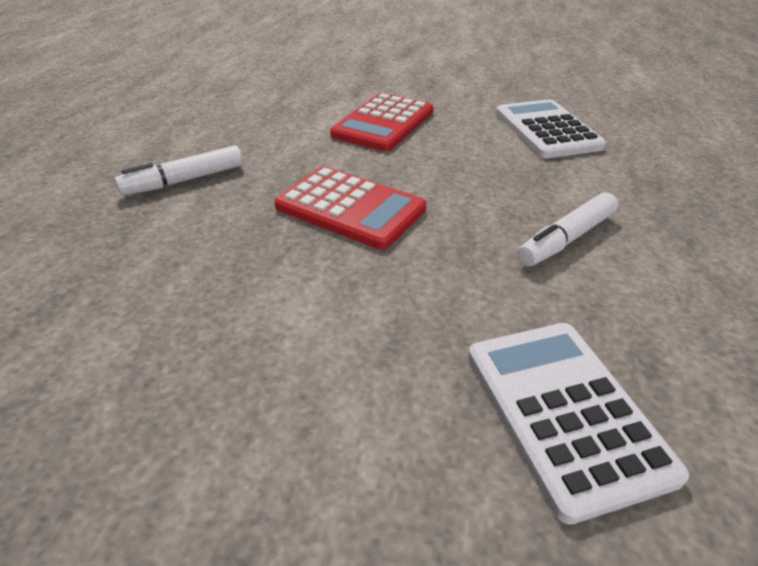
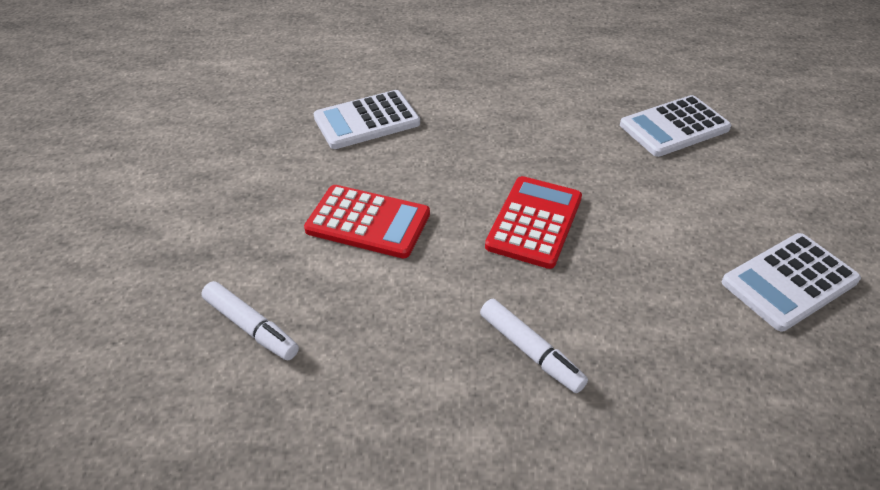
camera: 100 degrees left, 5 degrees up
(114, 425) = (789, 282): none -> white calculator
(566, 239) = (531, 119): white marker -> white marker (251, 327)

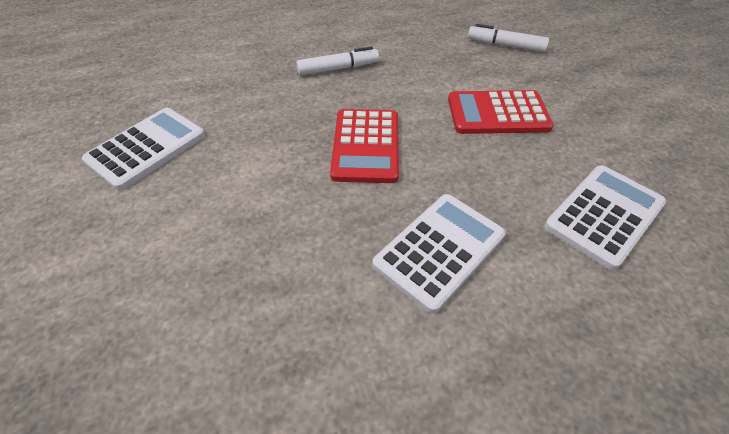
camera: 160 degrees right, 5 degrees up
(530, 351) = (338, 68): white marker -> white marker turned 135 degrees clockwise
(674, 127) = (224, 323): white calculator -> white calculator (439, 250)

